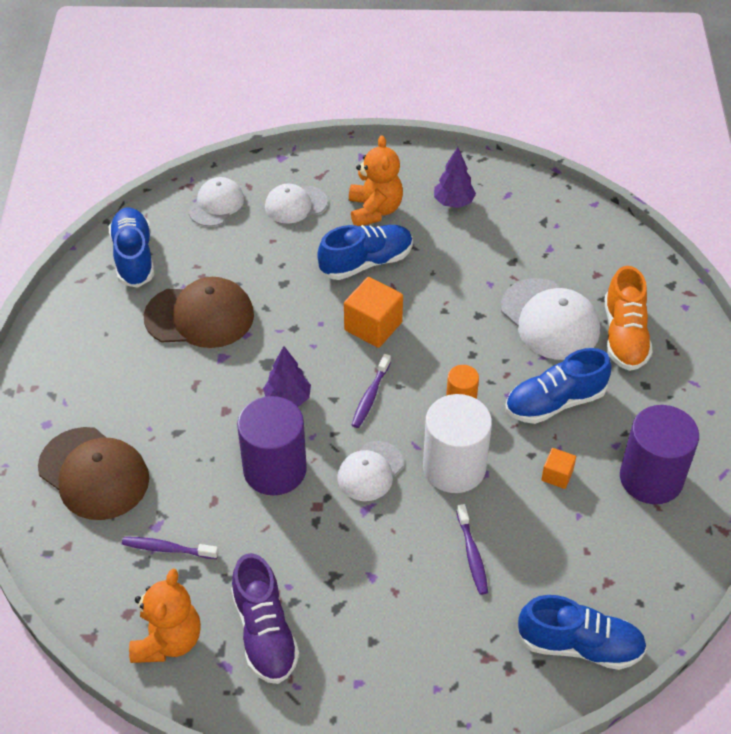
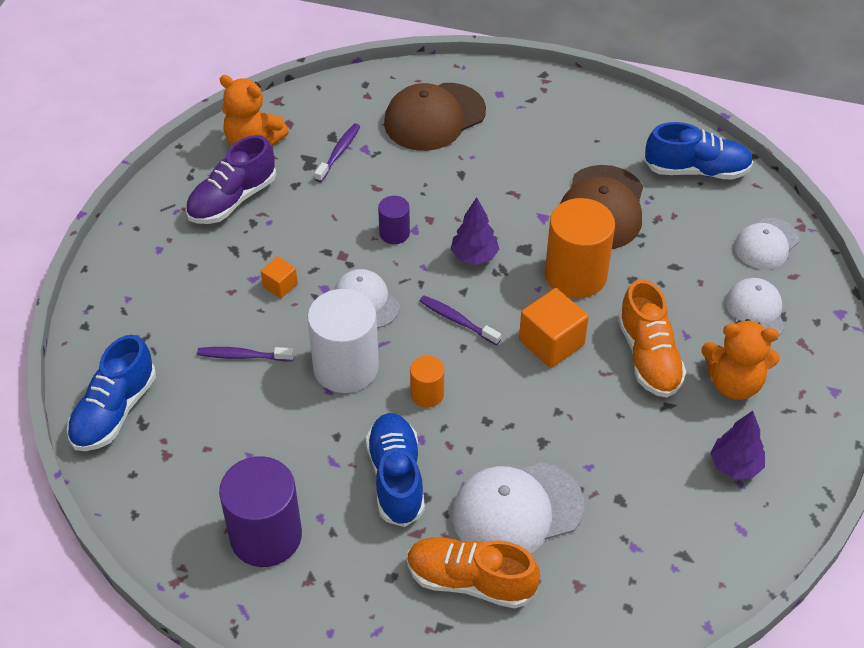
camera: 105 degrees right, 0 degrees up
(216, 204) = (766, 244): white cap -> white cap turned 90 degrees clockwise
(265, 633) = (232, 200): purple shoe -> purple shoe turned 45 degrees counterclockwise
(275, 469) = (394, 233): purple cylinder -> purple cylinder, size x0.50
(289, 322) = (575, 275): none -> orange cylinder
(366, 262) = (648, 357): blue shoe -> orange shoe
(557, 475) = (303, 451): orange cube -> orange cube (280, 285)

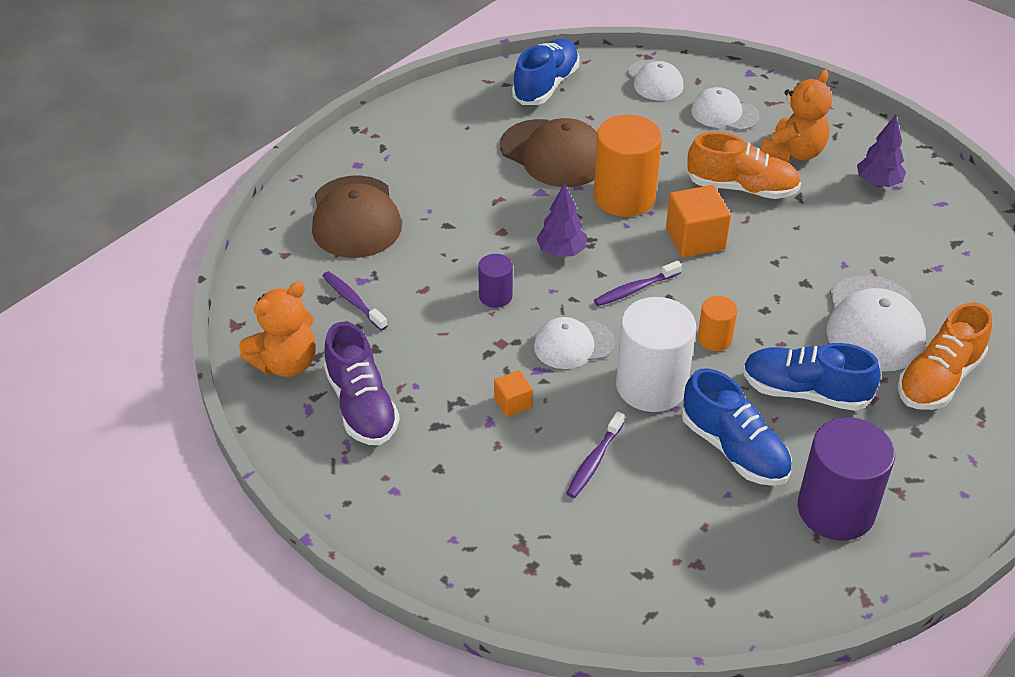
camera: 65 degrees left, 5 degrees down
(114, 411) = (615, 595): blue shoe -> blue shoe (734, 449)

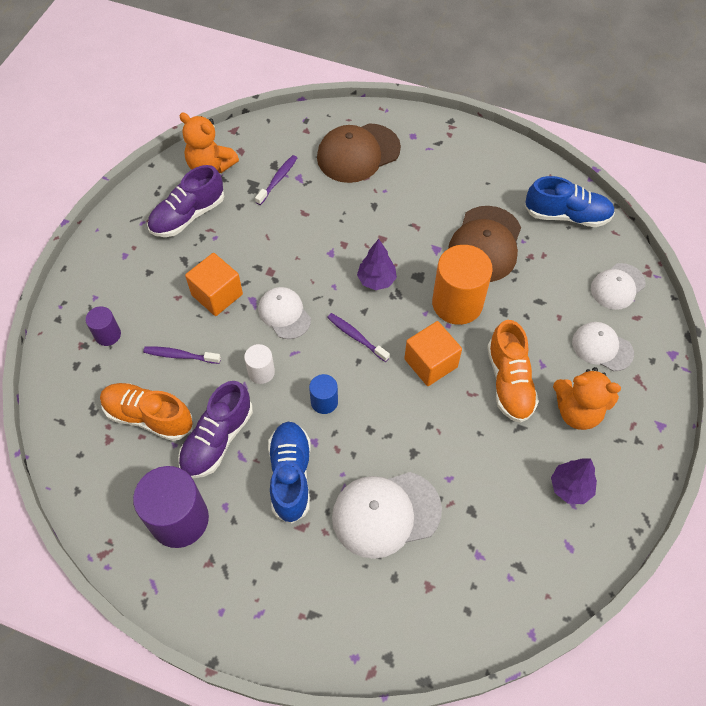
camera: 70 degrees right, 15 degrees up
(495, 296) = (314, 255): purple cylinder -> purple cylinder (108, 334)
(513, 403) = (217, 294): orange cube -> orange cube, size x1.83
(651, 386) = (261, 372): white cylinder -> white cylinder, size x0.50
(714, 339) = (324, 402): orange cylinder -> blue cylinder
(724, 113) = (602, 347): white cap -> white cap turned 60 degrees counterclockwise
(734, 449) = (217, 439): blue shoe -> purple shoe
(938, 379) = (340, 575): orange shoe -> orange shoe (148, 416)

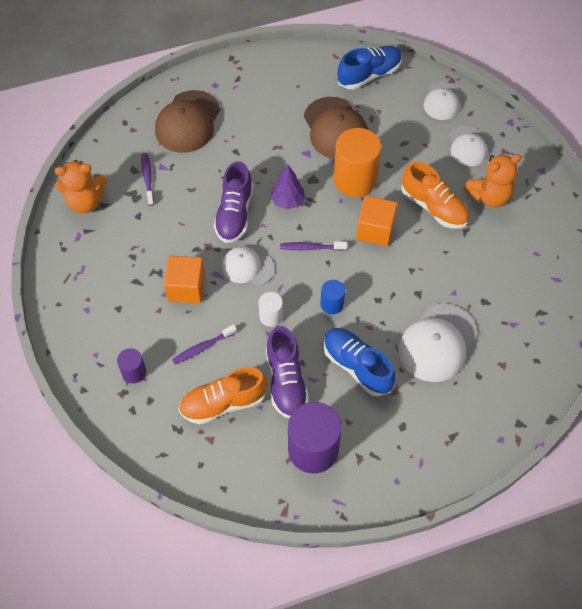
camera: 40 degrees left, 0 degrees up
(188, 216) = (106, 249): purple shoe -> purple shoe (234, 214)
(570, 487) = (526, 244): purple tree -> none
(602, 347) = (467, 146): white cap -> white cap turned 90 degrees counterclockwise

